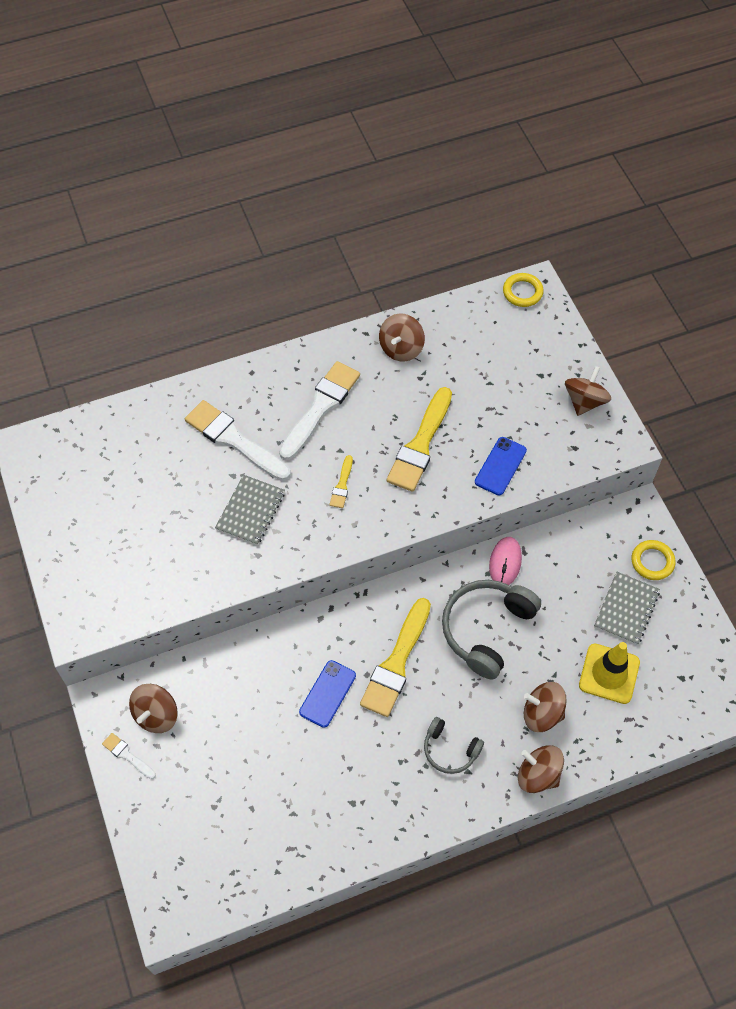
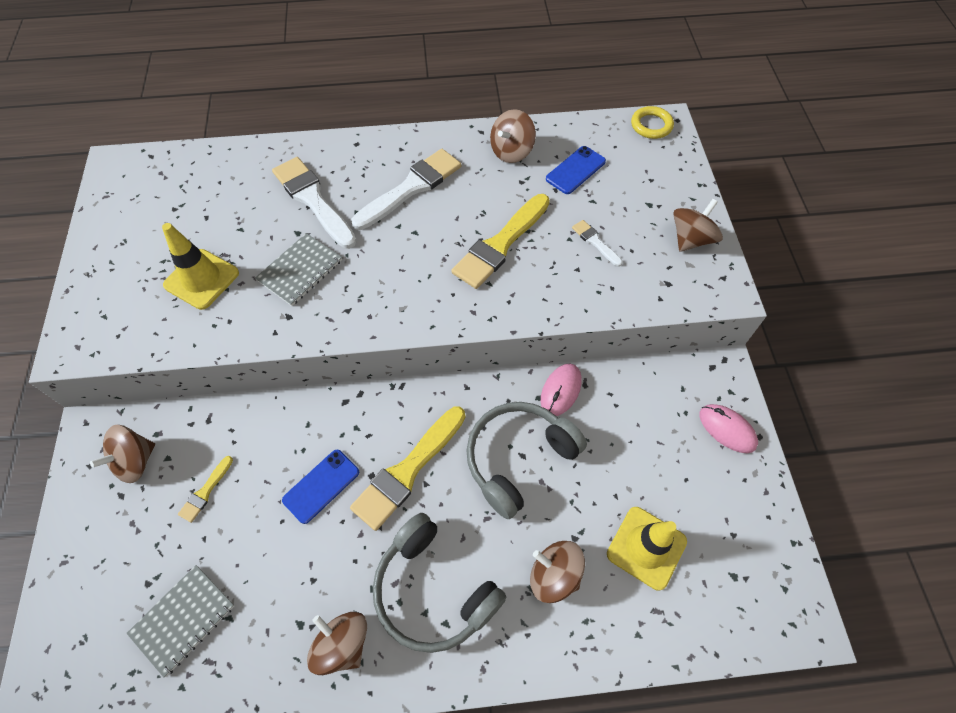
camera: 15 degrees right, 0 degrees up
(127, 755) = (86, 497): white brush -> white brush (595, 242)
(165, 540) = (201, 279): none -> yellow traffic cone
(342, 485) = (404, 266): yellow brush -> yellow brush (205, 491)
(450, 750) = (433, 590): grey headphones -> grey headphones, size x1.79
(500, 466) = (580, 284): blue phone -> blue phone (575, 170)
(538, 775) = (528, 652): brown spinning top -> brown spinning top (342, 644)
(626, 609) = (684, 476): grey notebook -> grey notebook (183, 619)
(652, 561) = (727, 429): yellow ring -> pink mouse

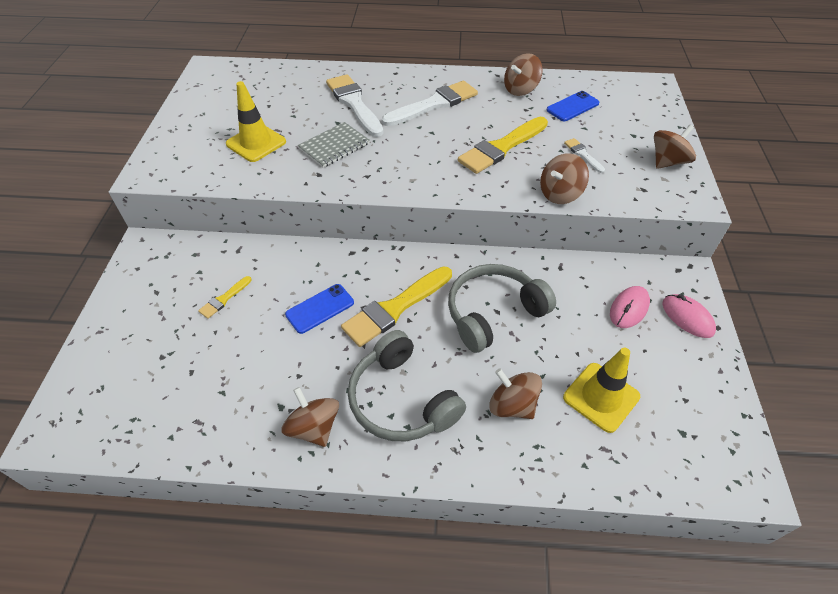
camera: 10 degrees right, 10 degrees down
(135, 461) = (173, 270): brown spinning top -> brown spinning top (560, 194)
(183, 619) = (184, 387): grey notebook -> none
(561, 390) = (538, 269): pink mouse -> pink mouse (629, 309)
(651, 125) = (641, 84): yellow ring -> none

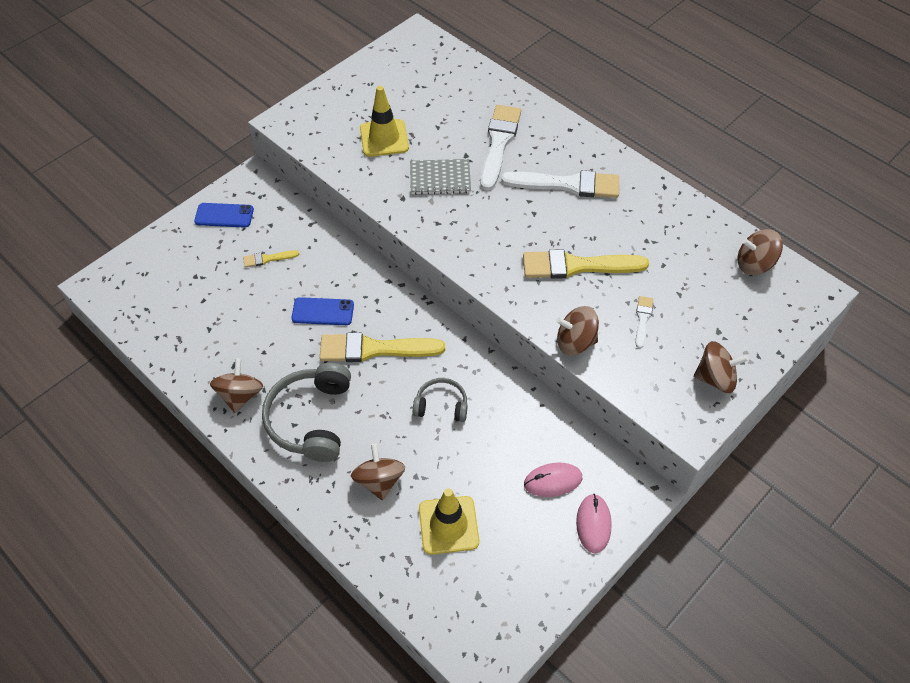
camera: 40 degrees right, 5 degrees up
(493, 313) = (441, 405): grey headphones -> grey headphones, size x0.56
(520, 89) = (667, 216): brown spinning top -> brown spinning top (754, 264)
(572, 106) = (696, 265): blue phone -> blue phone (224, 215)

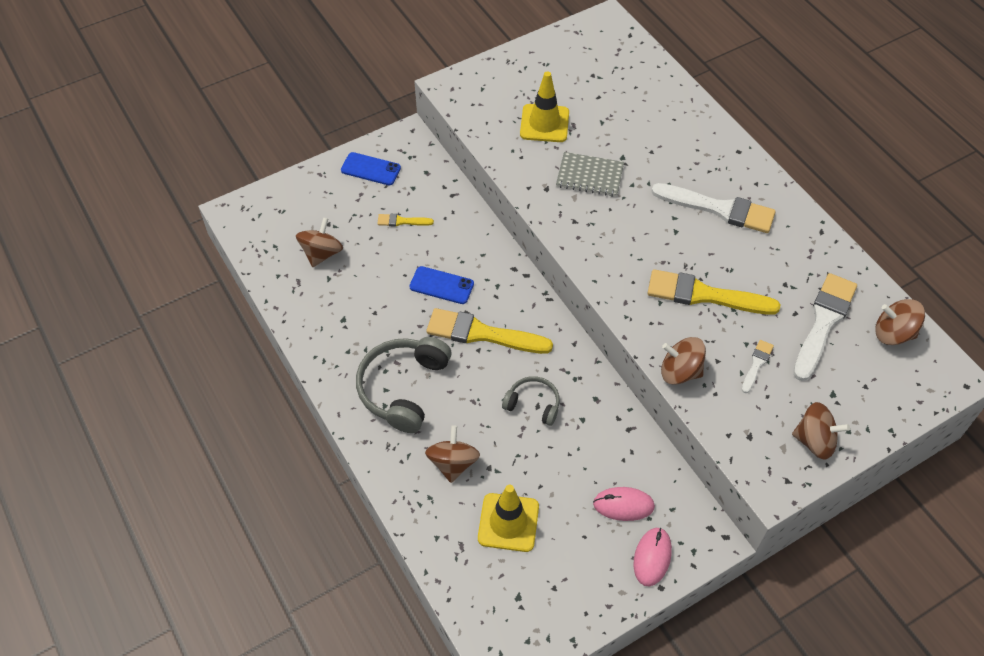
camera: 15 degrees right, 0 degrees up
(240, 395) = (342, 349): brown spinning top -> brown spinning top (322, 253)
(499, 143) = (660, 151): white brush -> white brush (823, 322)

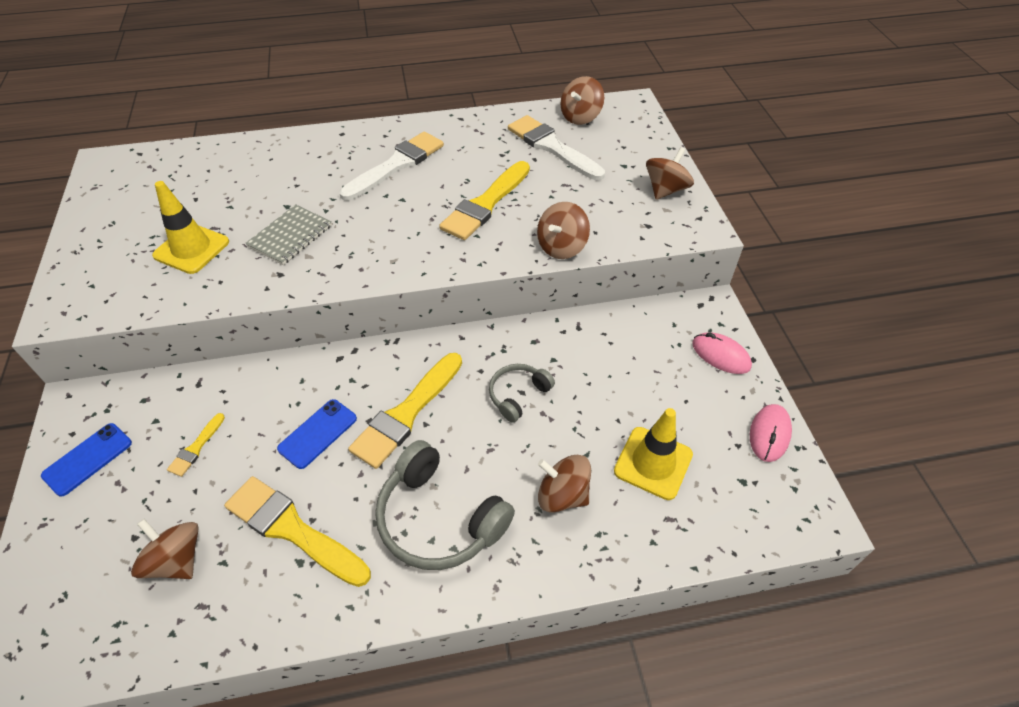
camera: 70 degrees left, 5 degrees down
(363, 305) = (292, 529): none -> yellow brush
(623, 505) = (660, 358): pink mouse -> pink mouse (769, 434)
(756, 364) = (576, 197): white brush -> none

